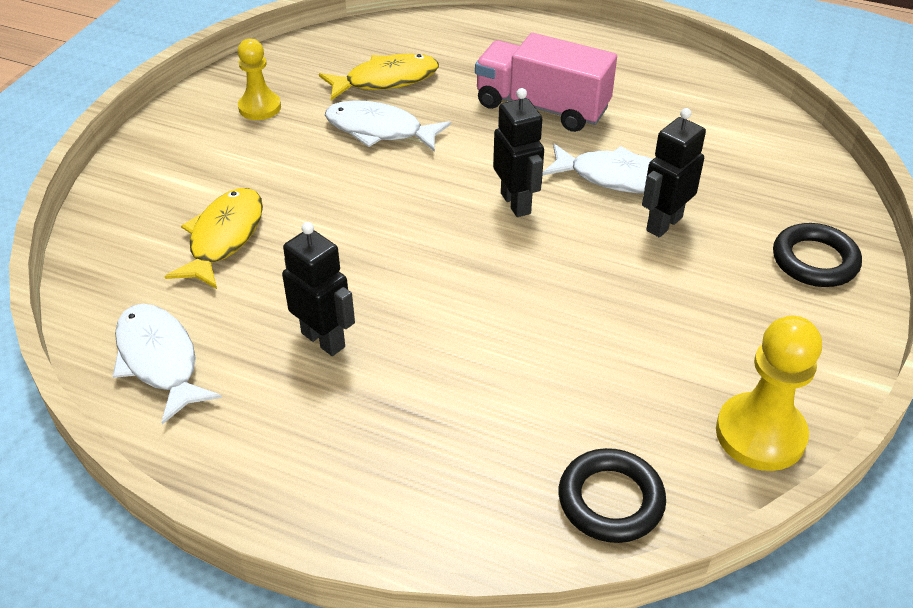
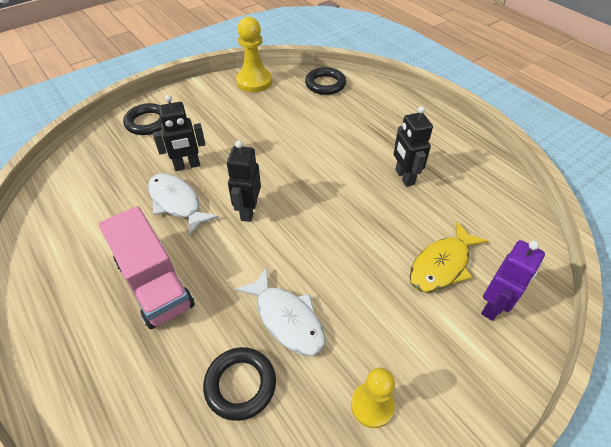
camera: 150 degrees left, 5 degrees up
(149, 218) = (493, 306): none -> purple robot
(159, 360) = (494, 199): white fish -> none
(386, 80) = (240, 385): yellow fish -> black ring

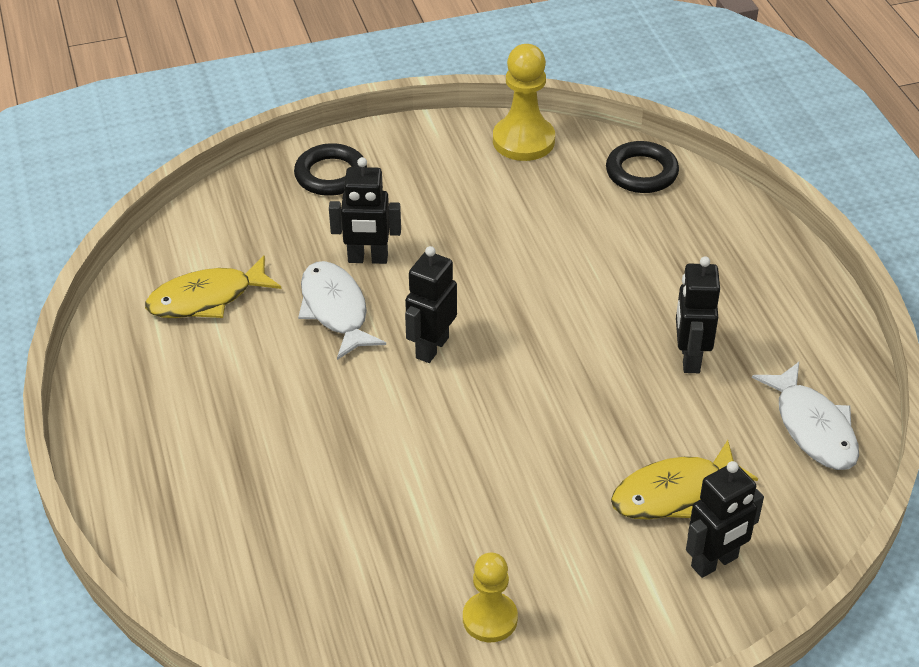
camera: 20 degrees right, 5 degrees down
(85, 217) = (207, 298): none -> yellow fish
(154, 283) = (274, 408): pink truck -> none
(240, 385) = (341, 551): black ring -> none
(287, 318) = (427, 497): white fish -> white fish (813, 427)
(493, 306) = (715, 562): purple robot -> black robot

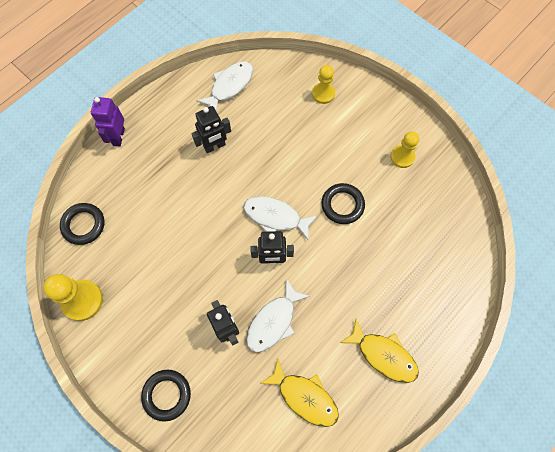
camera: 120 degrees left, 25 degrees up
(458, 478) = (342, 205): none -> black ring
(500, 381) = (275, 217): none -> white fish
(674, 493) = (297, 121): yellow fish -> yellow fish (383, 355)
(715, 562) = (323, 93): black robot -> yellow pawn
(781, 252) = (118, 137): none -> purple robot

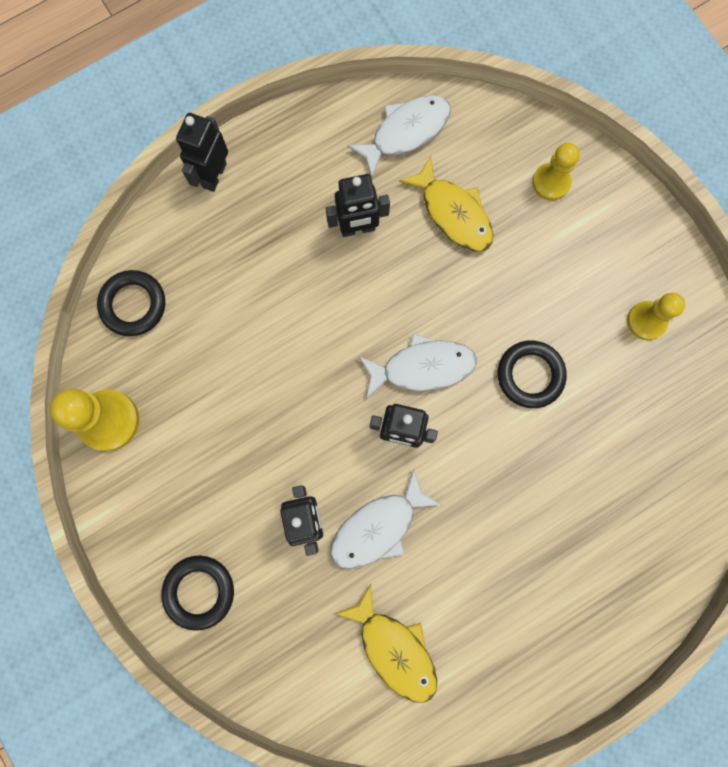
camera: 15 degrees right, 10 degrees up
(118, 137) = (214, 175): purple robot -> black robot
(275, 217) = (422, 367): white fish -> white fish turned 135 degrees clockwise
(383, 355) = (526, 621): yellow fish -> yellow fish (453, 213)

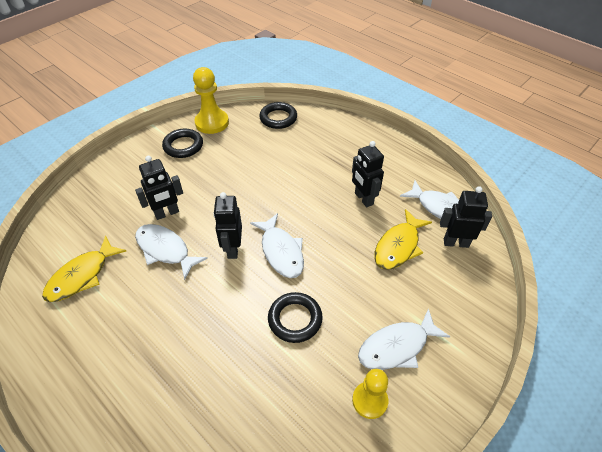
camera: 75 degrees right, 30 degrees down
(199, 591) = (119, 175): black ring -> black ring (183, 146)
(214, 175) = (365, 132): black robot -> black robot (456, 243)
(551, 182) = (453, 302): yellow pawn -> none
(592, 269) = (397, 346): none -> white fish

